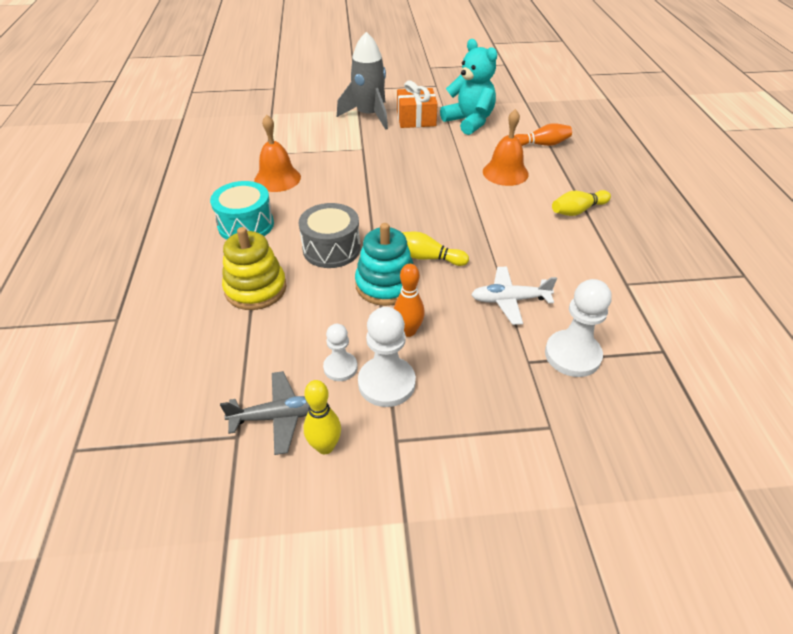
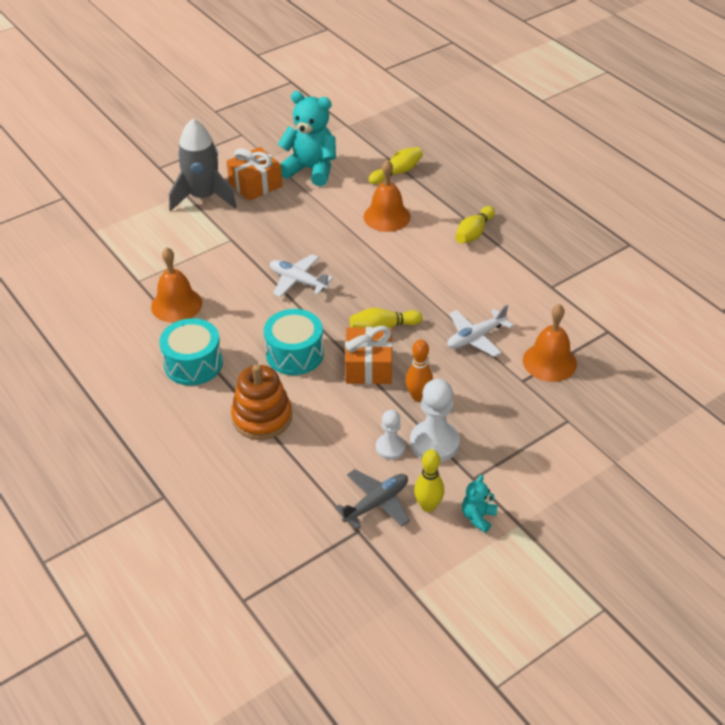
camera: 30 degrees left, 0 degrees up
(255, 289) = (262, 417): yellow stacking toy -> orange stacking toy
(331, 249) = (294, 354): grey drum -> turquoise drum
(366, 487) = (478, 517): none -> turquoise teddy bear
(385, 285) = (369, 366): turquoise stacking toy -> orange gift
(387, 195) = (298, 281): none -> white plane
(541, 144) = (397, 173): orange bowling pin -> yellow bowling pin
(572, 355) = (549, 362): white pawn -> orange bell

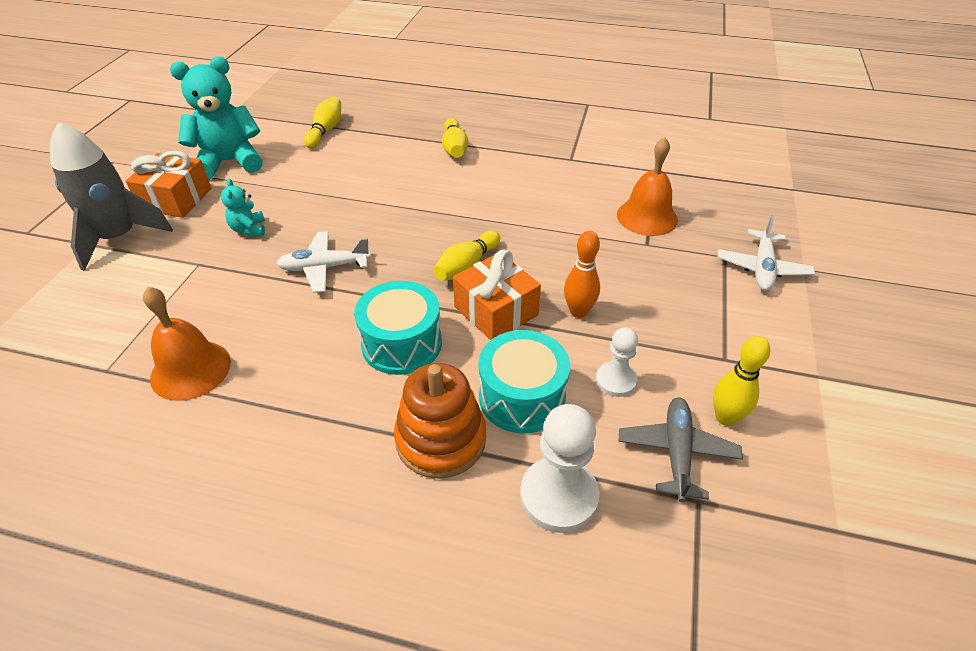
camera: 40 degrees left, 0 degrees up
(193, 364) = (284, 429): turquoise drum -> turquoise drum (522, 397)
(386, 216) = (356, 169): orange bell -> none
(434, 443) = (649, 347): white pawn -> white pawn (558, 496)
(475, 337) = (562, 230): white plane -> white plane (762, 268)
(478, 517) = (779, 395): turquoise teddy bear -> turquoise teddy bear (249, 229)

